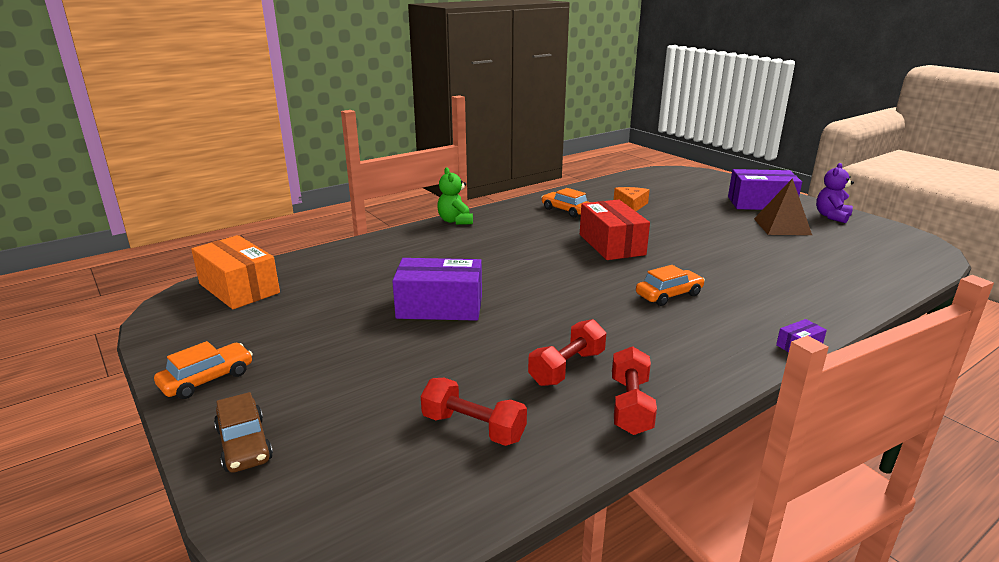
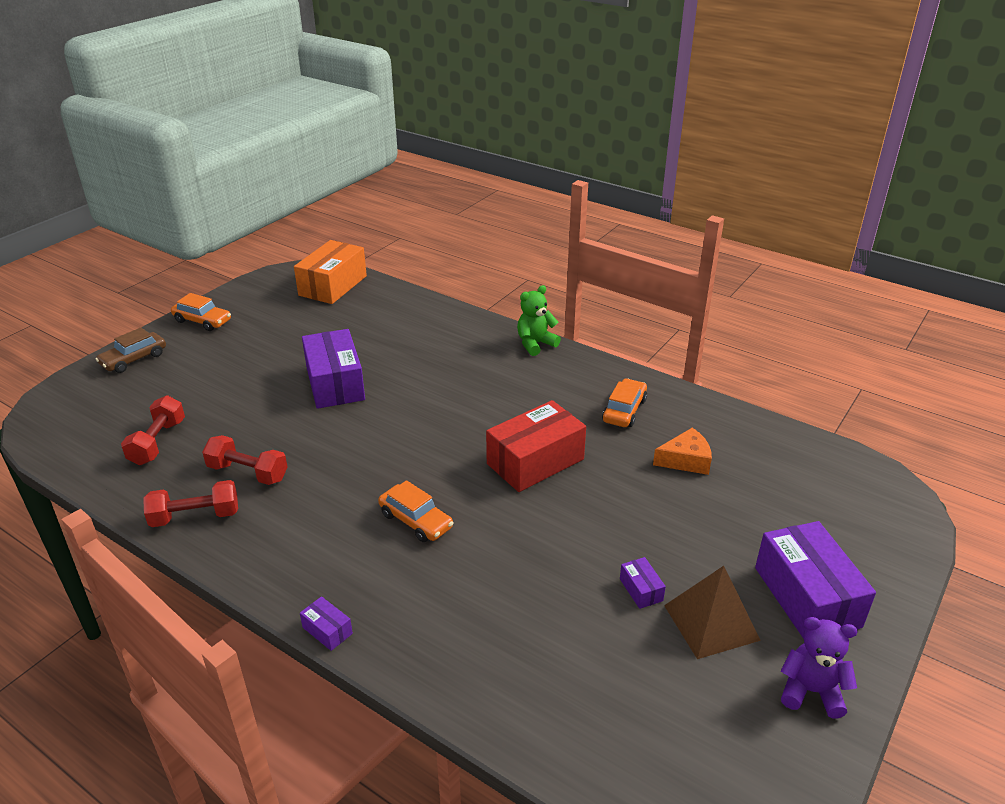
camera: 70 degrees right, 10 degrees up
(754, 237) = (641, 590): none -> purple box

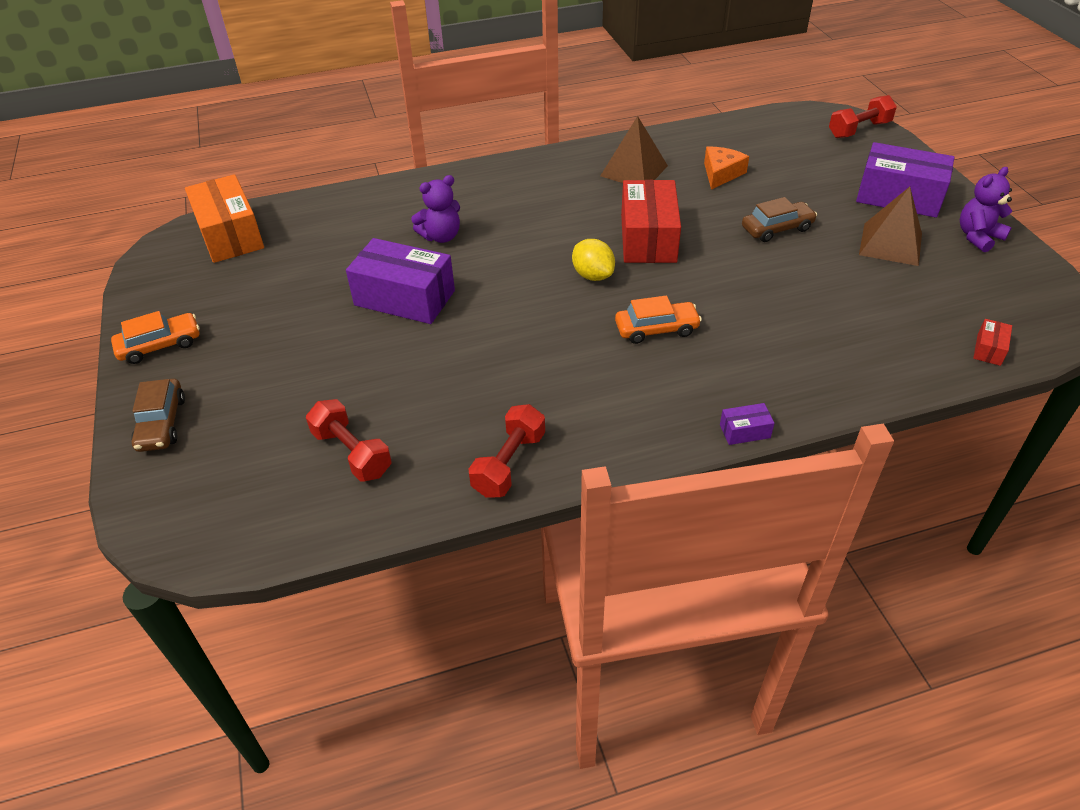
camera: 50 degrees left, 10 degrees up
(248, 472) = (479, 404): red dumbbell -> red dumbbell (859, 130)
(422, 363) = (441, 236): none -> purple teddy bear
(452, 455) = (593, 275): none -> yellow lemon
(535, 344) = (494, 169): green teddy bear -> none
(608, 772) = (989, 349): none -> red box
(624, 410) = (634, 170): orange car -> brown pyramid
(641, 531) = (777, 229): none -> brown car
(641, 590) = (835, 257): purple box -> none

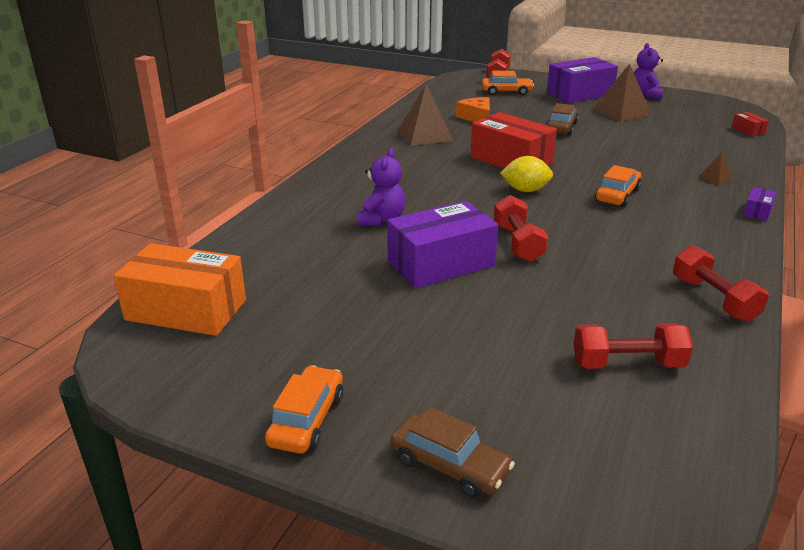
camera: 50 degrees left, 15 degrees down
(484, 317) = (518, 243): none -> red dumbbell
(794, 374) = (715, 178): none -> brown pyramid
(821, 156) = (506, 92): none -> orange car

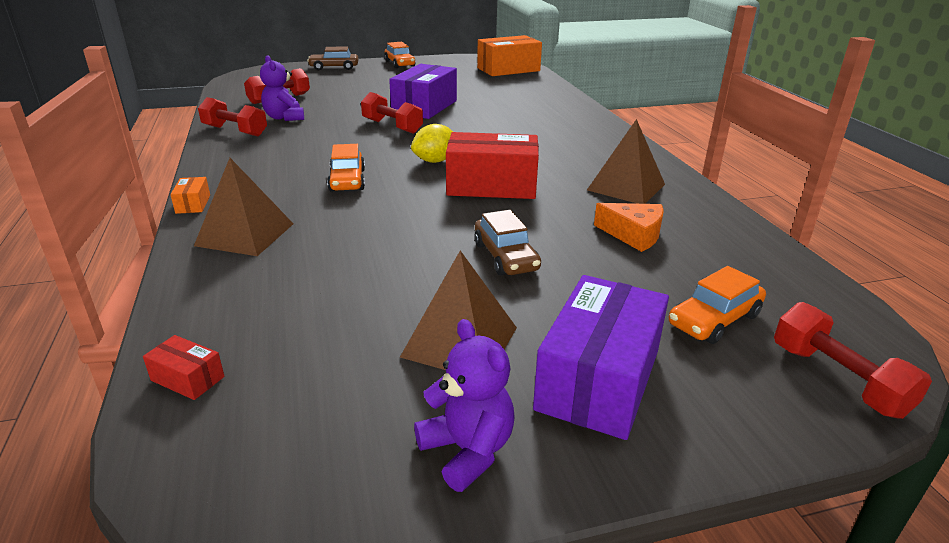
camera: 140 degrees right, 0 degrees up
(381, 220) = (502, 115): purple teddy bear -> purple teddy bear (284, 118)
(715, 178) = (245, 234): brown pyramid -> brown pyramid, size x2.12
(757, 211) = (193, 204): purple box -> orange box

